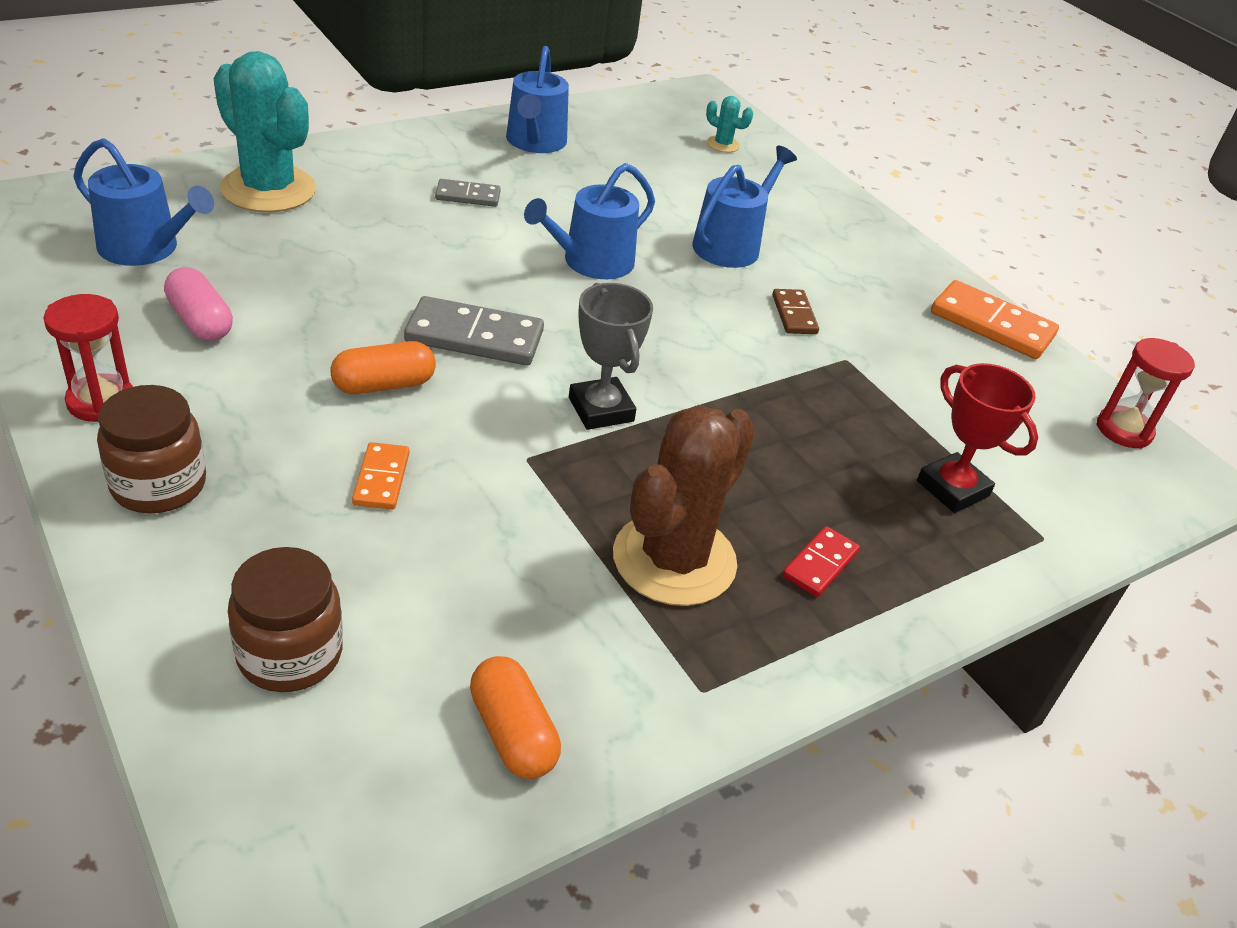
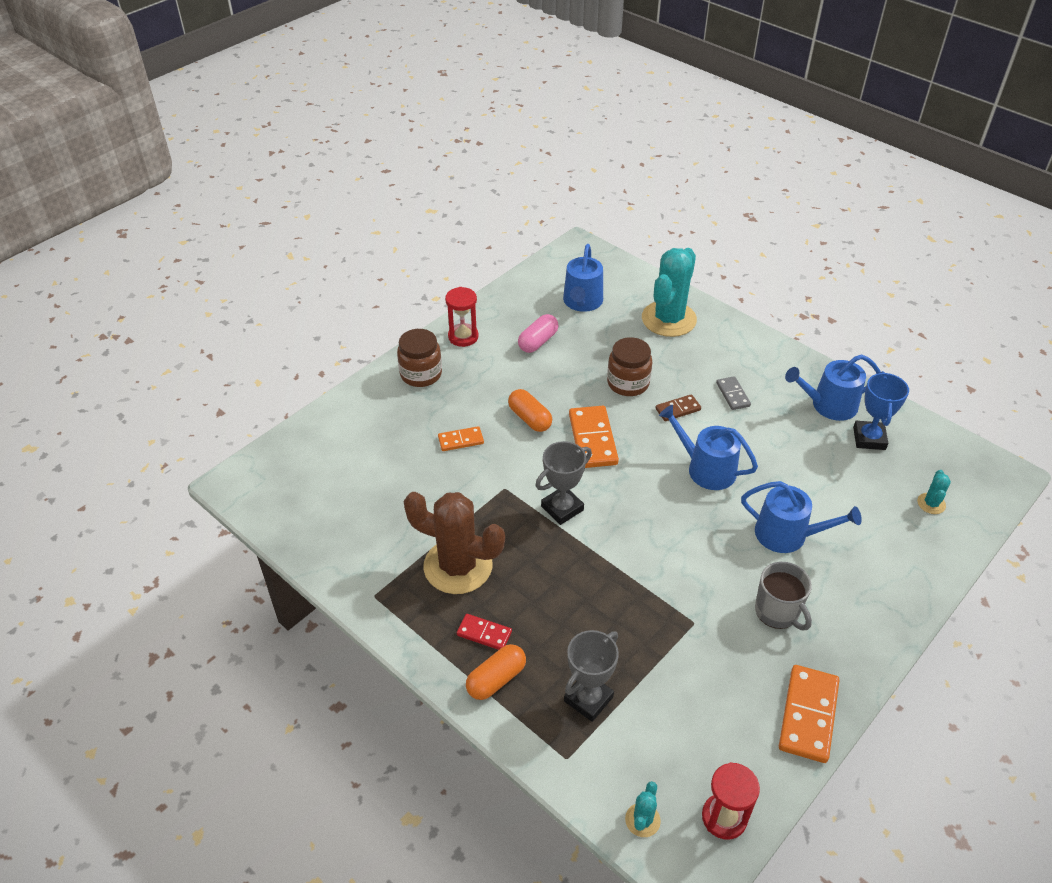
camera: 80 degrees right, 5 degrees up
(290, 654) = (344, 448): brown jar -> brown jar (628, 383)
(474, 336) = (593, 439): grey domino -> orange domino
(512, 733) = (327, 531): orange capsule -> orange capsule (496, 679)
(606, 140) = (869, 438): none -> blue trophy
(794, 314) = (726, 585): brown domino -> brown domino (678, 409)
(845, 293) = (777, 612): none -> grey mug
(952, 488) = (588, 699): red trophy -> grey trophy
(1131, 496) = (642, 820): none -> turquoise cactus

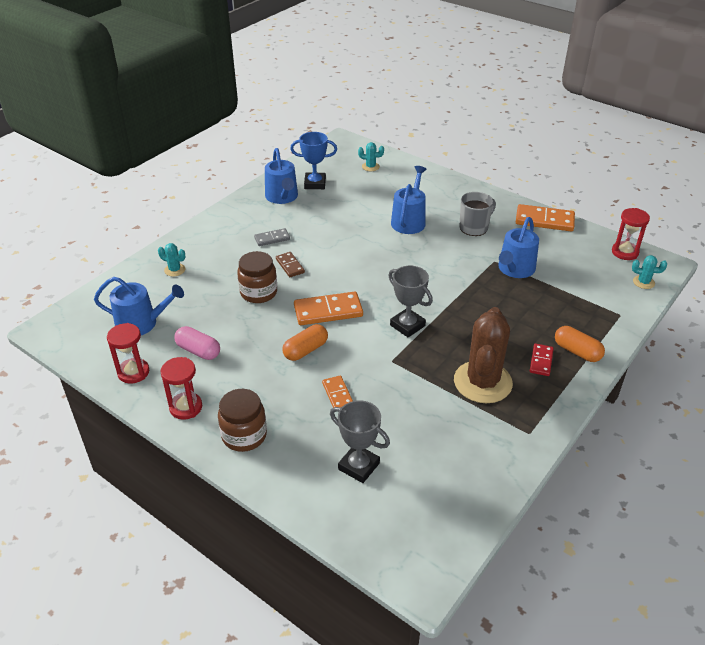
camera: 95 degrees left, 5 degrees down
(513, 302) = (133, 372): none -> red hourglass
(588, 699) = (572, 306): grey trophy -> grey trophy (359, 466)
(669, 319) = (174, 270): turquoise cactus -> turquoise cactus, size x0.42
(706, 468) = (353, 253): blue watering can -> blue watering can (514, 269)

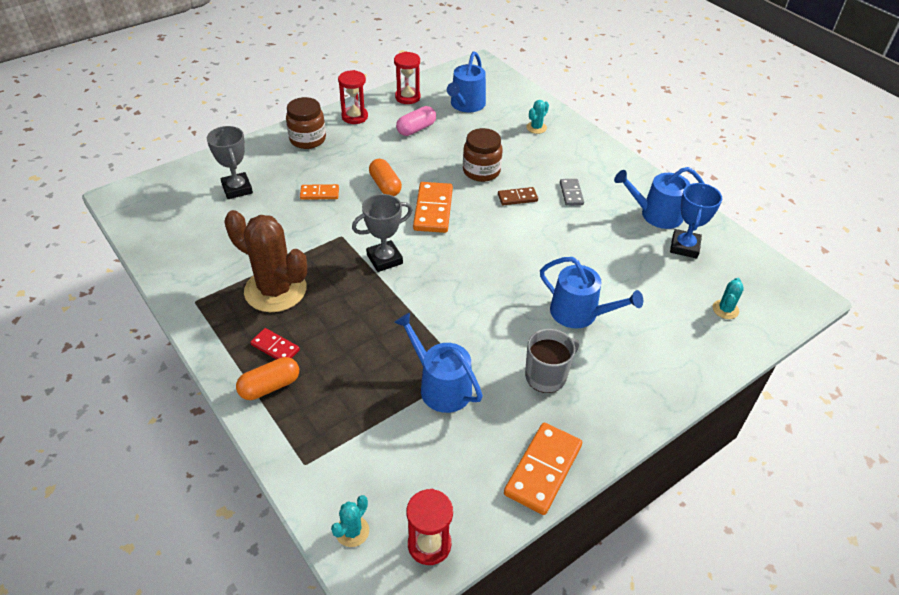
camera: 105 degrees right, 5 degrees up
(359, 466) = (237, 189): grey trophy -> grey trophy turned 75 degrees counterclockwise
(474, 227) = (546, 376): grey mug -> grey mug turned 105 degrees counterclockwise

